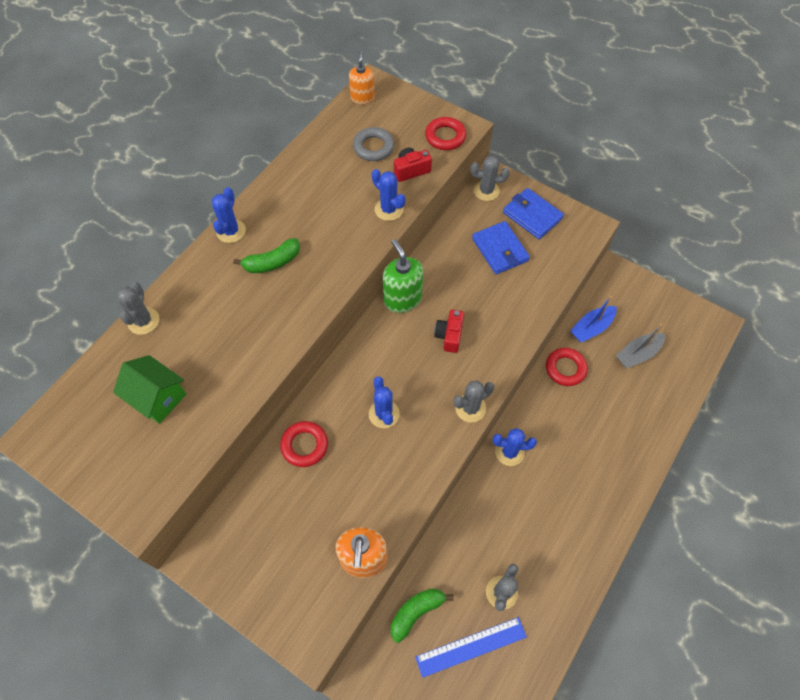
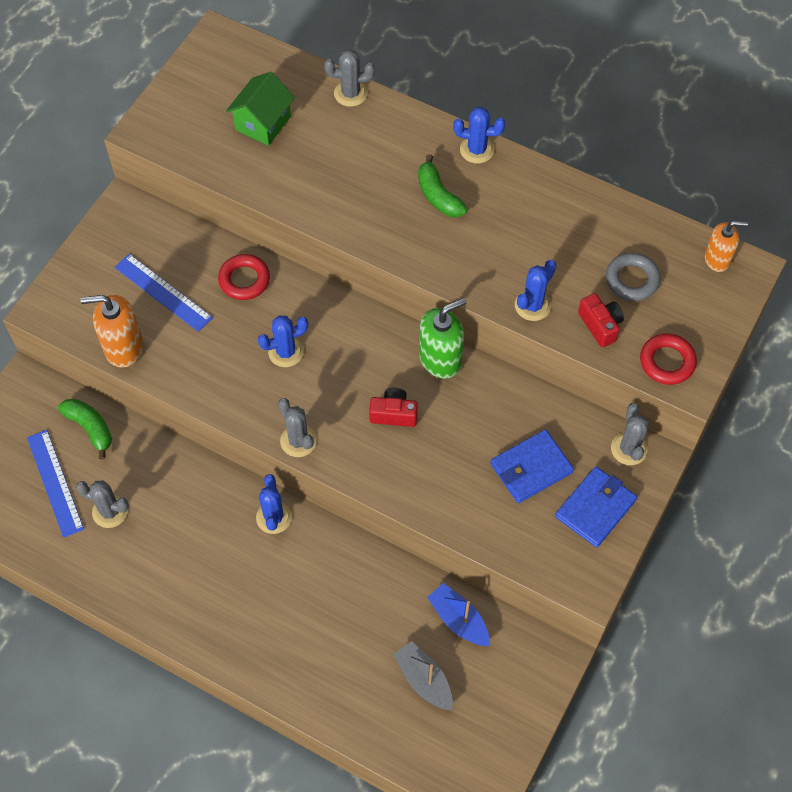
camera: 85 degrees right, 0 degrees up
(307, 520) = (163, 292): none -> blue ruler
(565, 368) = (393, 584): red ring -> none

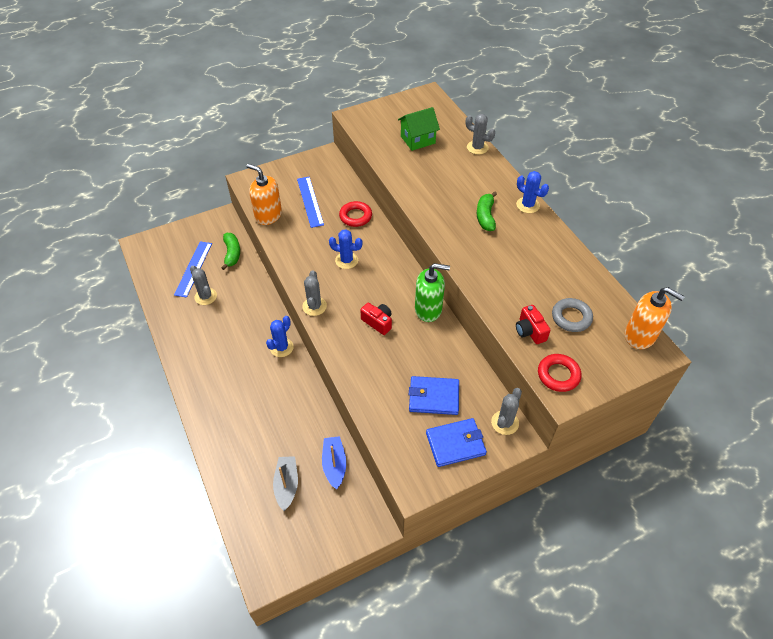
camera: 35 degrees right, 10 degrees down
(532, 305) = (495, 298): blue cactus -> none
(600, 325) = (530, 331): red camera -> red camera turned 150 degrees clockwise
(717, 259) = (640, 336): orange soap dispenser -> orange soap dispenser, size x1.53

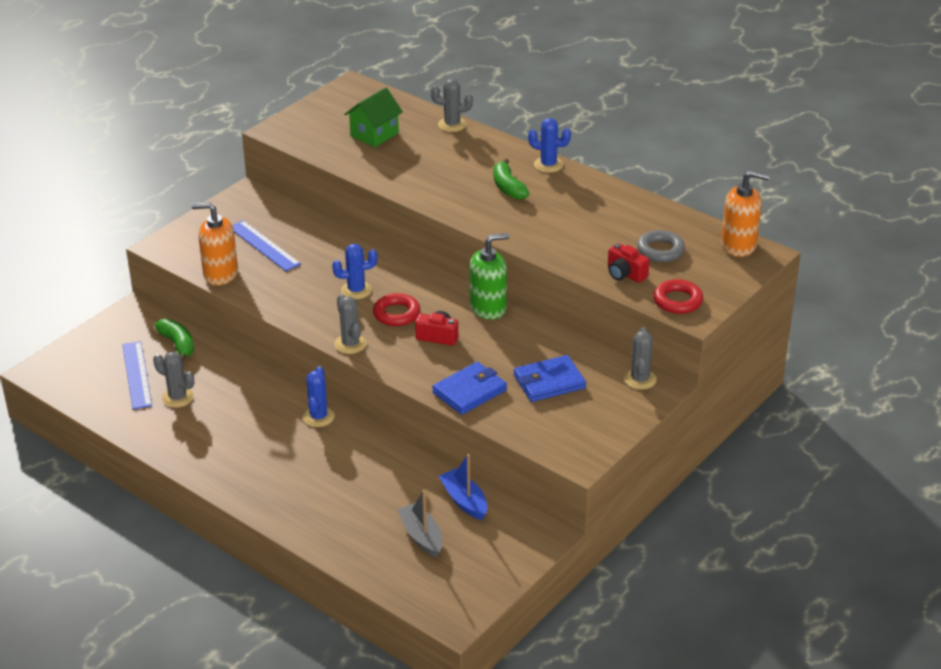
camera: 25 degrees left, 15 degrees down
(355, 216) = (334, 245): red ring -> red ring (396, 314)
(455, 444) = (599, 413): blue wallet -> blue wallet (469, 391)

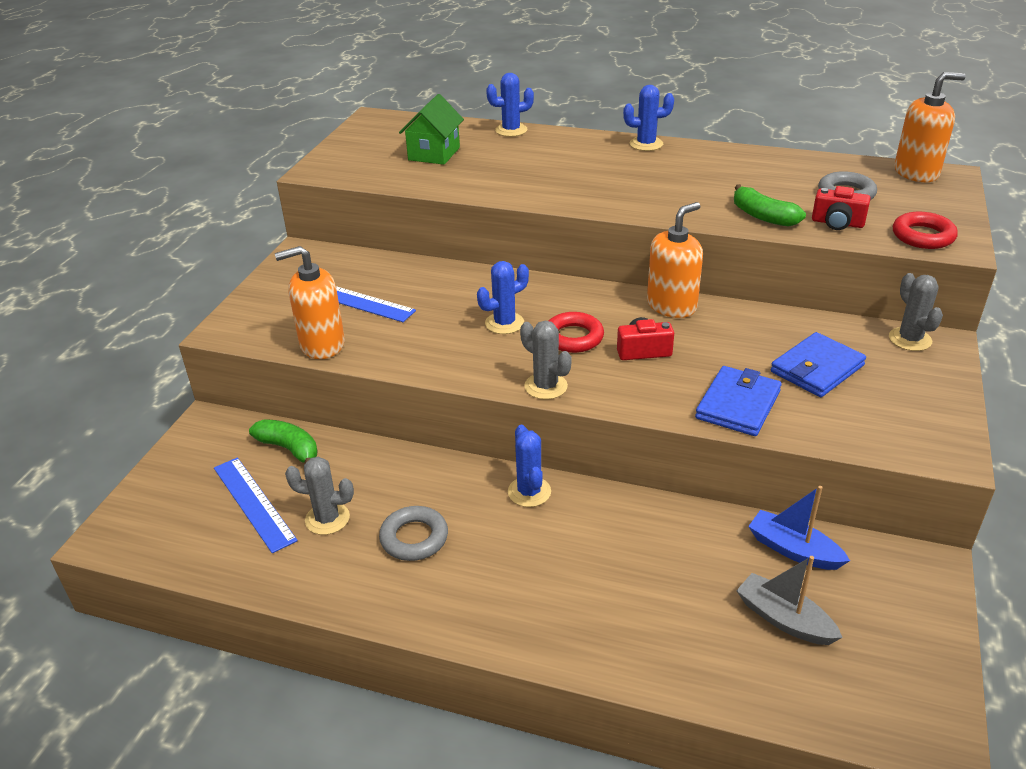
camera: 20 degrees left, 0 degrees up
(225, 425) = (414, 538): none -> grey ring
(452, 124) = (511, 130): grey cactus -> blue cactus
(488, 308) = (671, 305): green soap dispenser -> orange soap dispenser
(508, 187) = (625, 171): green banana -> green banana (763, 216)

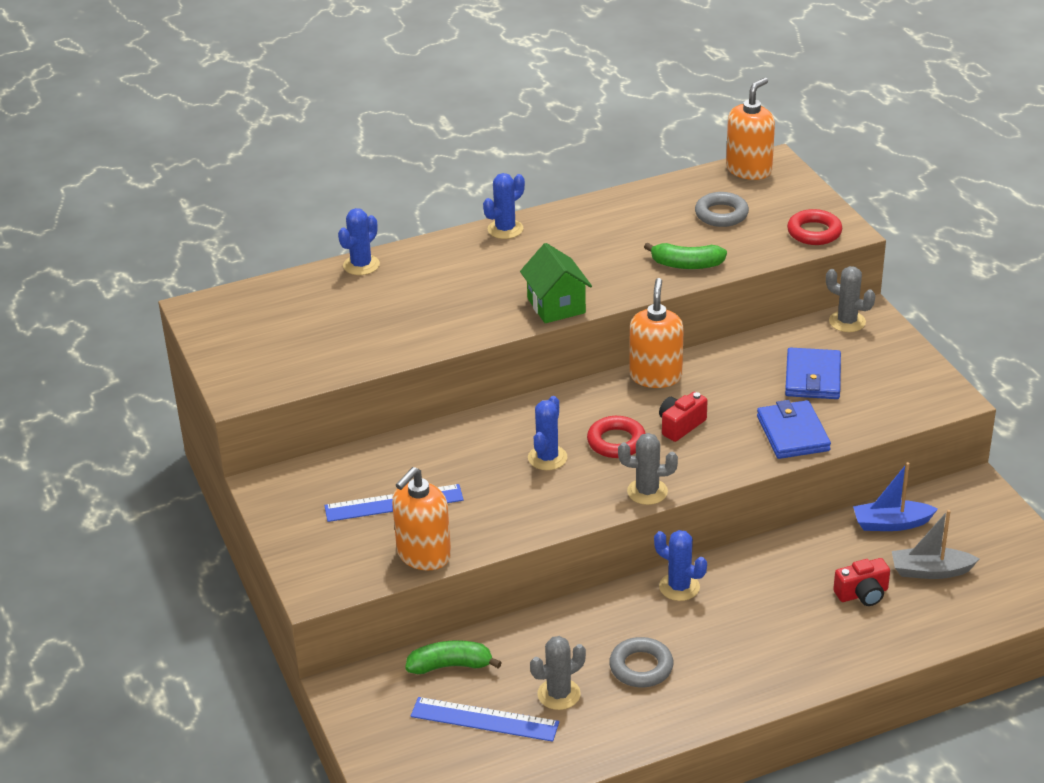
camera: 40 degrees left, 0 degrees up
(434, 154) = (326, 323): green house -> green house (556, 306)
(837, 223) = (745, 247): red camera -> red camera (862, 594)

